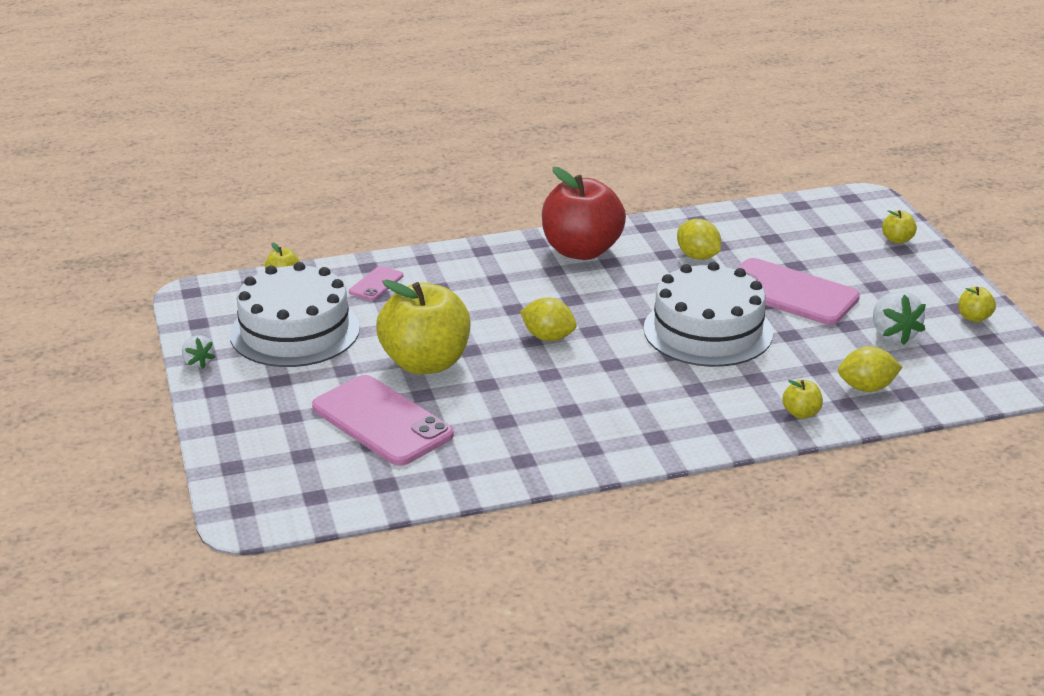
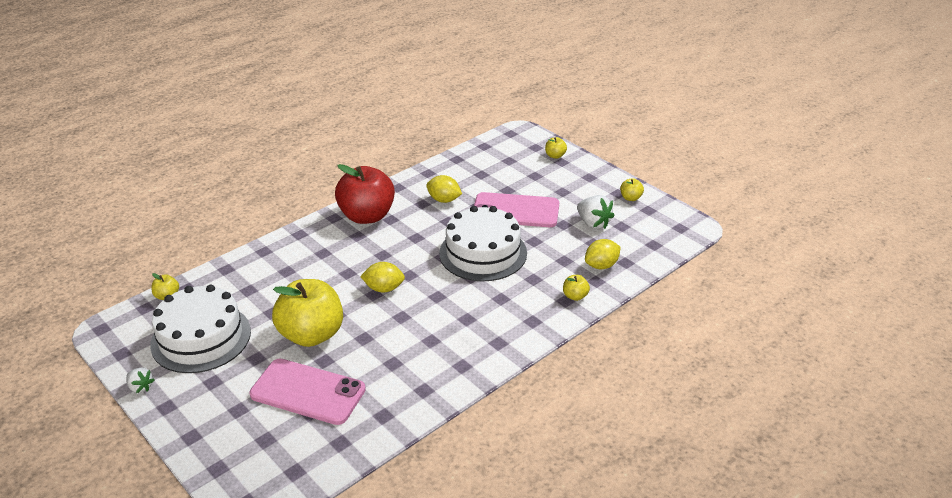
camera: 25 degrees left, 5 degrees up
(376, 284) = (239, 281): pink phone -> none

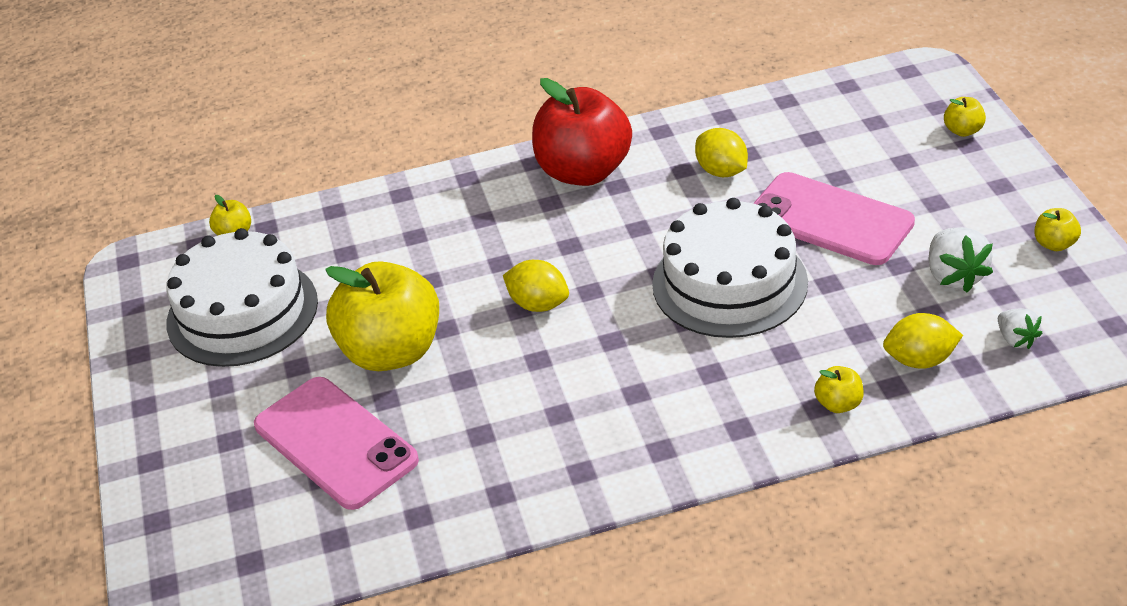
camera: 30 degrees right, 5 degrees up
(140, 387) = (128, 365): white strawberry -> white strawberry (1016, 339)

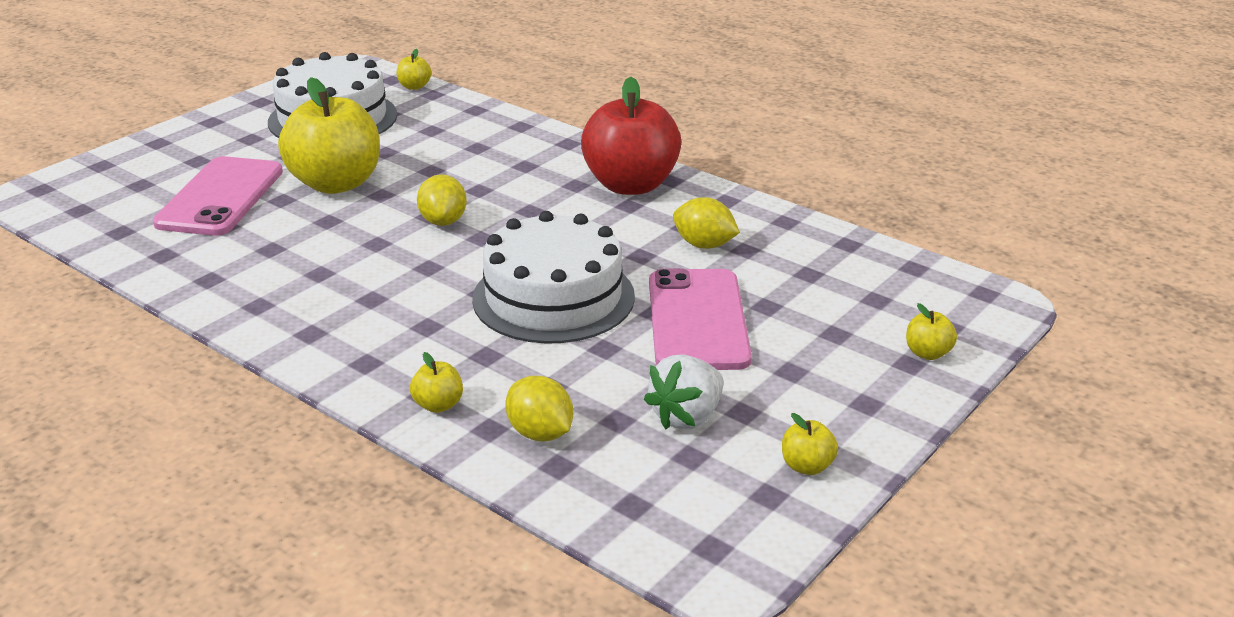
camera: 50 degrees right, 10 degrees down
(721, 171) = (704, 245): yellow lemon -> yellow lemon turned 75 degrees counterclockwise
(1016, 339) = (625, 485): white strawberry -> none

